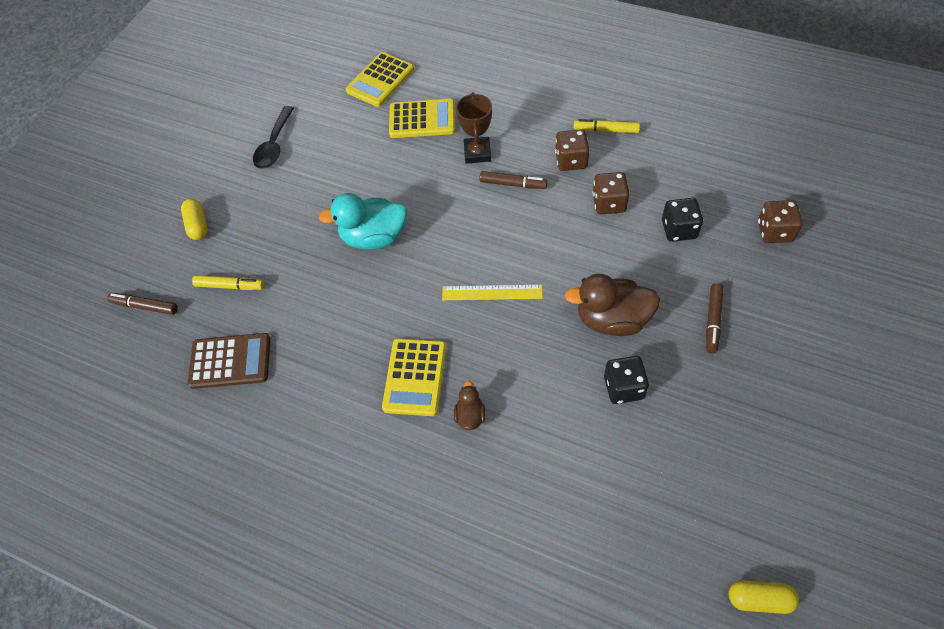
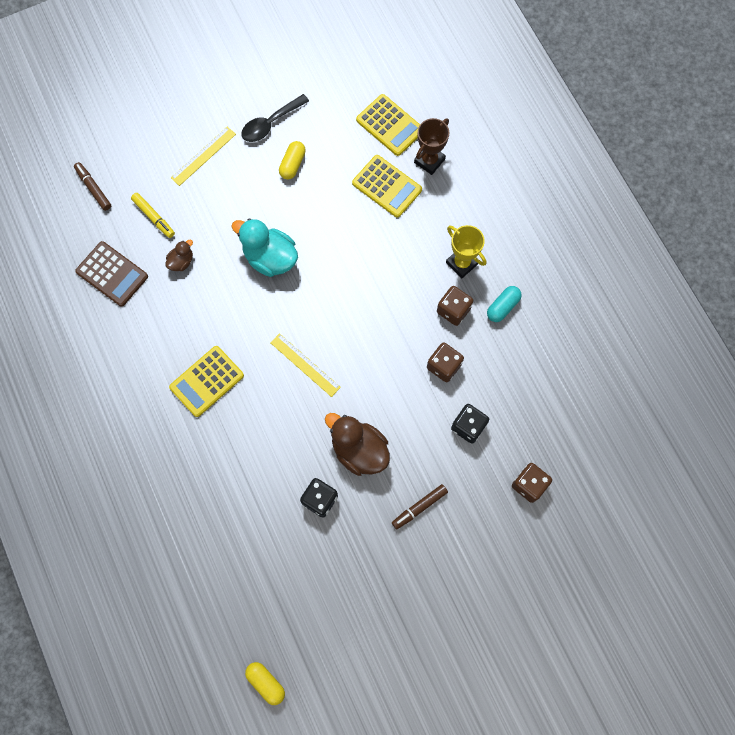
camera: 35 degrees right, 15 degrees up
(198, 225) = (171, 150): yellow capsule -> yellow capsule (292, 164)
(234, 208) = (203, 156): none -> yellow ruler
(380, 80) = (390, 125): yellow calculator -> yellow calculator turned 120 degrees counterclockwise
(470, 416) = (215, 435): brown duck -> brown duck (181, 261)
(477, 153) = (397, 248): brown trophy -> brown trophy (429, 161)
(513, 184) = (396, 295): brown marker -> none
(540, 126) = (462, 263): none -> yellow trophy
(606, 130) = (502, 307): yellow marker -> turquoise capsule

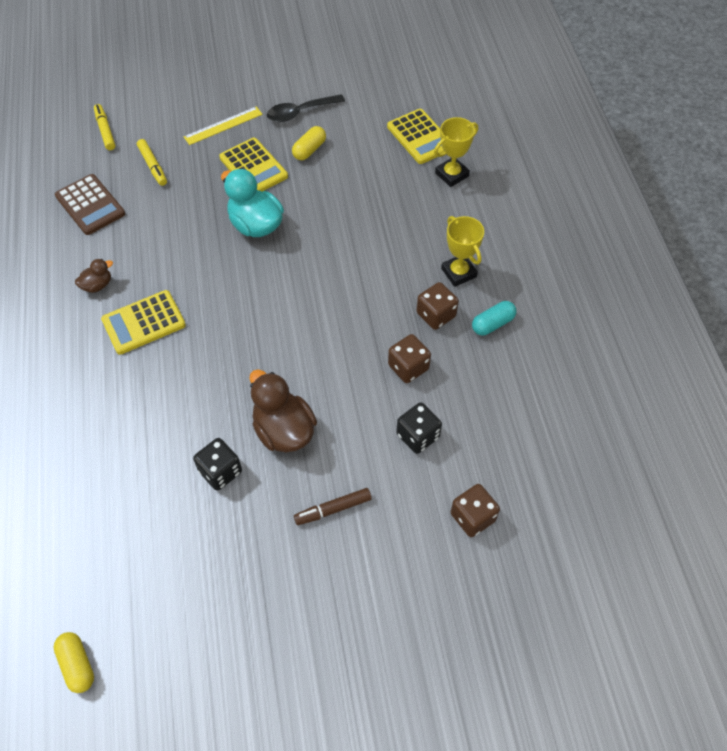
camera: 15 degrees right, 15 degrees down
(93, 188) = (105, 131): brown marker -> yellow marker
(181, 261) = (164, 209): brown duck -> brown duck (97, 285)
(305, 365) = (254, 331): yellow ruler -> none
(387, 186) = (400, 188): yellow calculator -> yellow calculator (253, 167)
(429, 161) = (451, 174): brown trophy -> yellow trophy

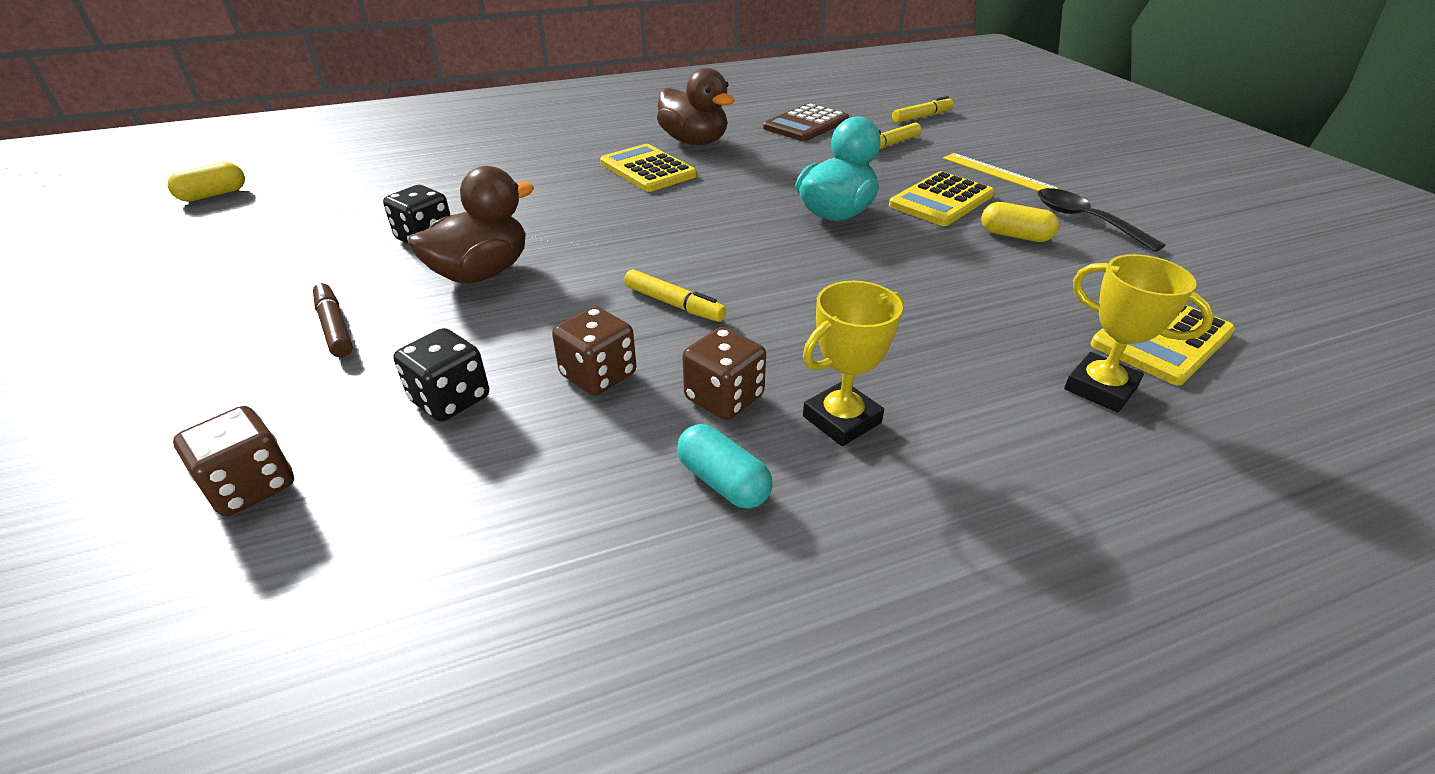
camera: 80 degrees right, 20 degrees down
(97, 285) = (694, 142): brown duck -> brown duck, size x1.98
(346, 326) = (674, 304): none -> yellow marker

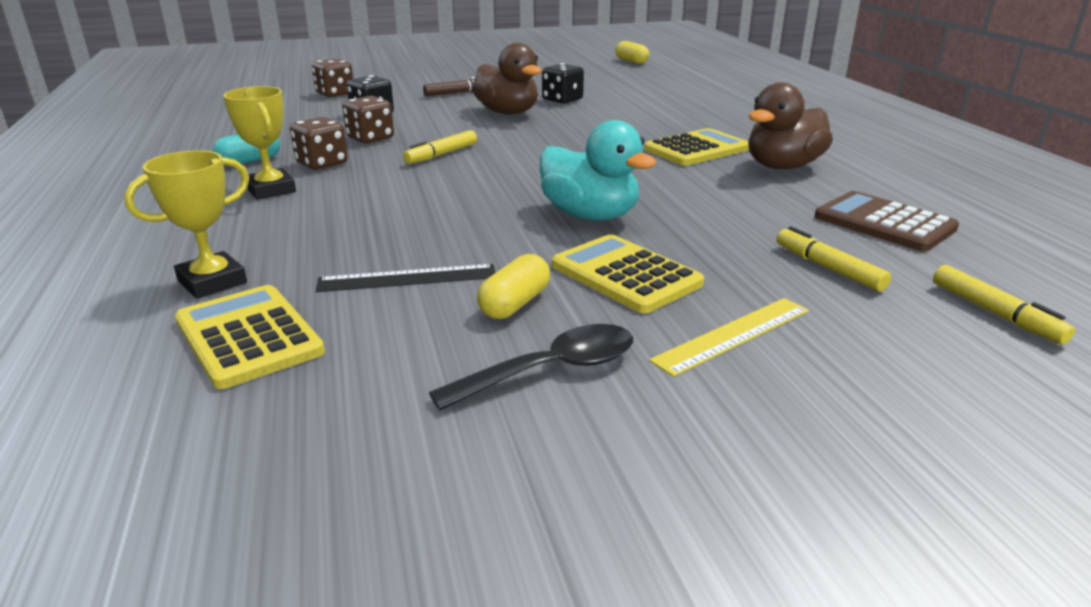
camera: 95 degrees right, 10 degrees down
(1010, 282) = (407, 278): none -> black ruler

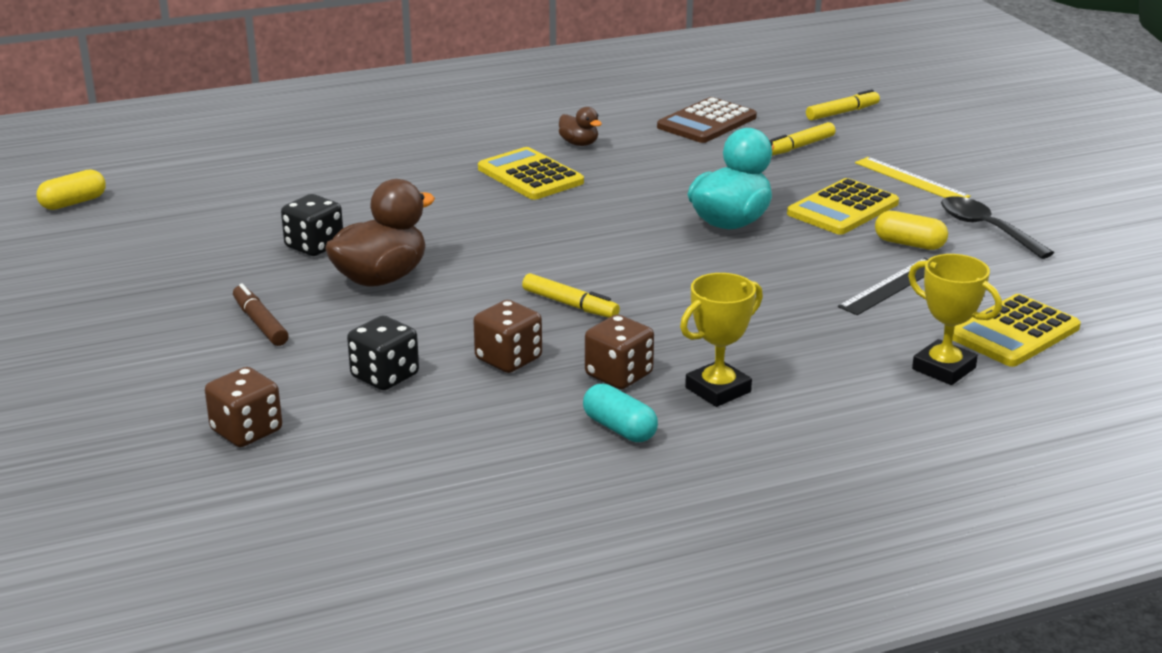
camera: 95 degrees left, 0 degrees up
(407, 278) = (892, 286): black ruler -> black ruler turned 60 degrees clockwise
(783, 166) = (579, 143): brown duck -> brown duck, size x0.51

